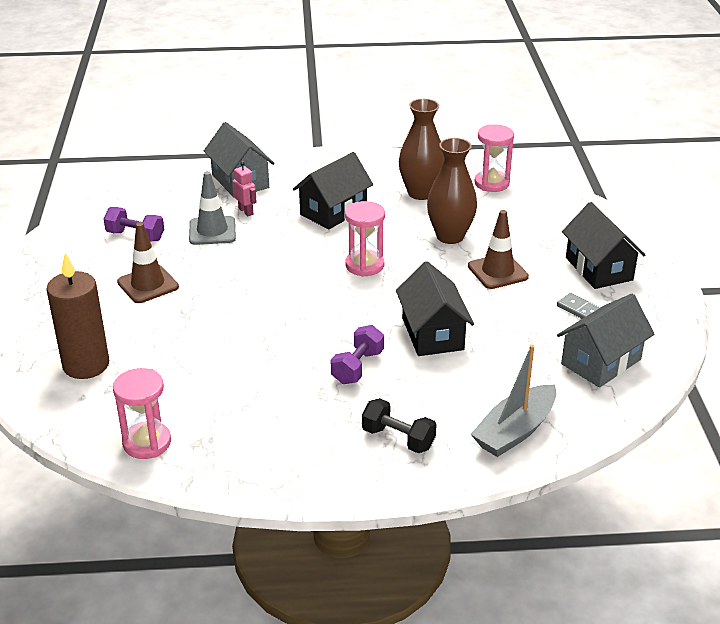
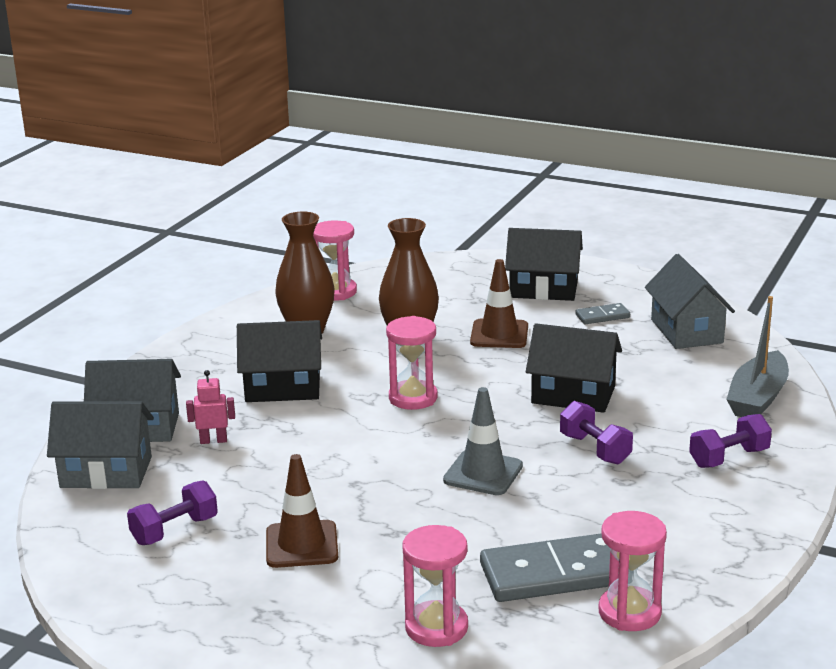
camera: 60 degrees left, 10 degrees down
(86, 365) = (436, 627): brown candle -> pink hourglass
(175, 396) = (555, 574): none -> grey domino
(182, 191) = (106, 472): none -> grey house
(212, 231) = (231, 473): grey traffic cone -> grey traffic cone (483, 473)
(333, 211) = (283, 388): black house -> black house turned 75 degrees counterclockwise
(398, 439) = (729, 458): black dumbbell -> purple dumbbell
(515, 431) = (757, 398): grey boat -> grey boat turned 45 degrees clockwise

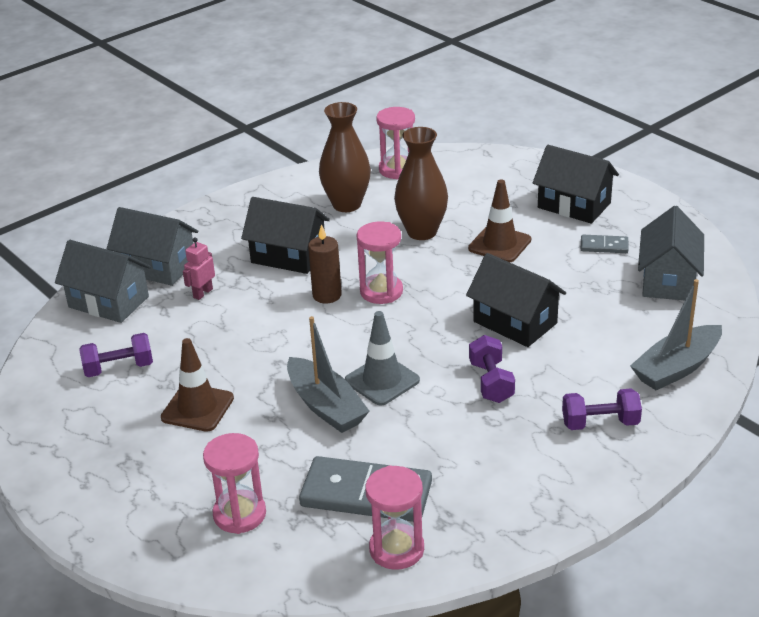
camera: 25 degrees right, 10 degrees up
(213, 440) = (202, 293): pink robot -> pink robot turned 75 degrees counterclockwise
(357, 413) = (327, 295): none -> brown candle
(443, 509) = (326, 406): none -> grey boat

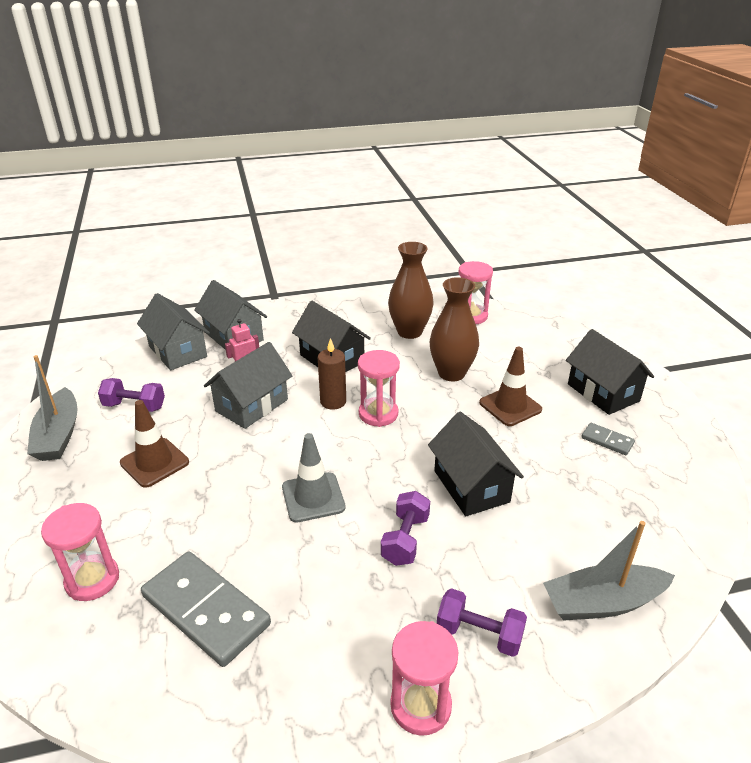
camera: 25 degrees right, 0 degrees up
(326, 406) = (248, 503): grey boat -> grey boat (58, 435)
(396, 549) = (179, 689): pink hourglass -> pink hourglass (420, 705)
(668, 280) = (652, 498): grey house -> grey house (252, 405)

